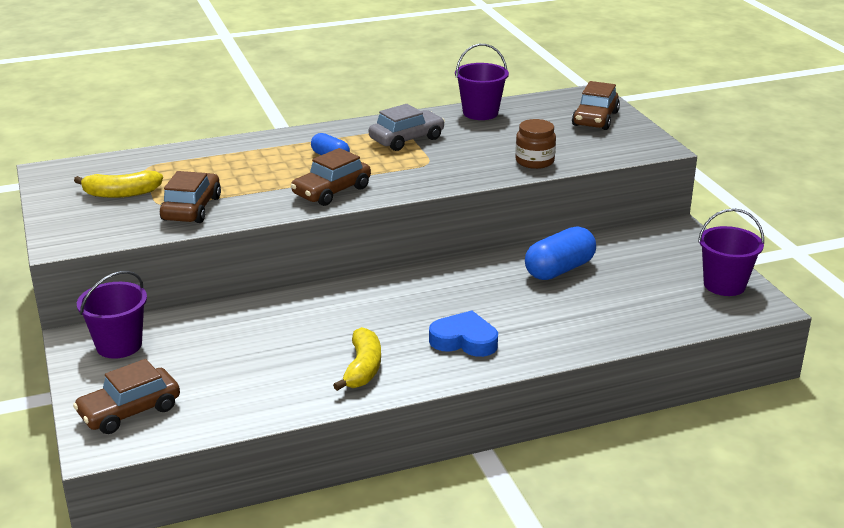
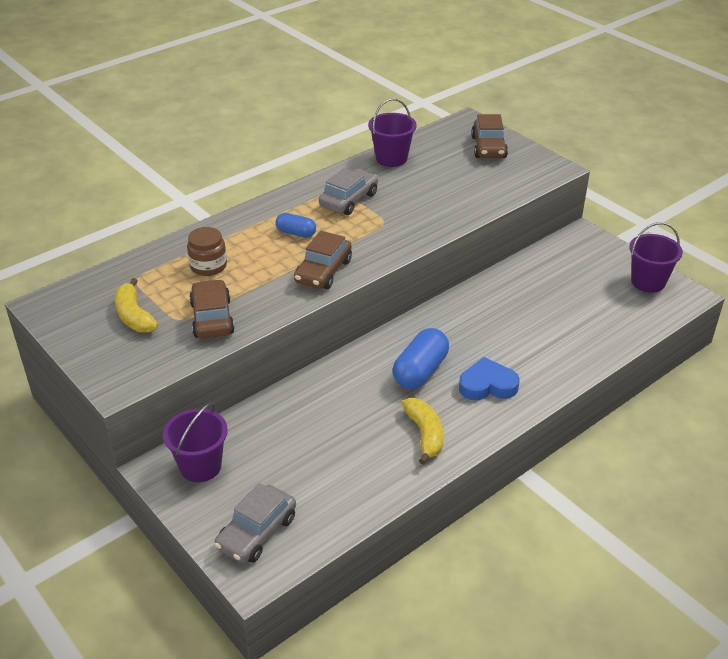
camera: 20 degrees left, 10 degrees up
(121, 194) = (134, 316): yellow banana -> yellow banana turned 90 degrees clockwise
(130, 411) = (257, 532): brown car -> grey car
(534, 161) = (469, 203): brown jar -> brown jar (208, 266)
(559, 269) = (518, 296): blue capsule -> blue capsule (420, 371)

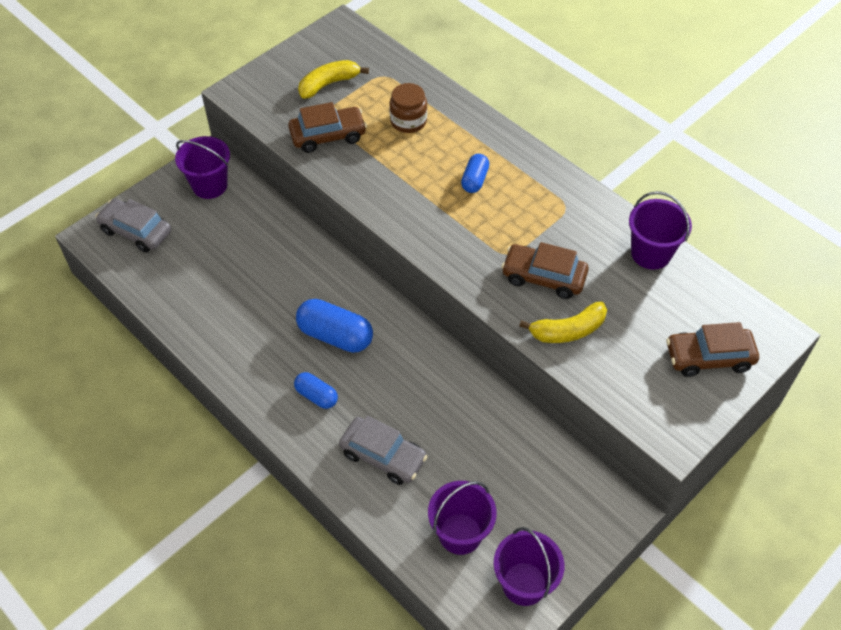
camera: 85 degrees right, 15 degrees up
(323, 271) = (409, 209): brown car -> brown car (543, 277)
(348, 200) = (548, 219): grey car -> grey car (383, 456)
(424, 434) = (245, 342): yellow banana -> yellow banana (568, 330)
(487, 385) = (316, 396): blue heart -> blue capsule
(613, 309) = (460, 533): none -> purple bucket

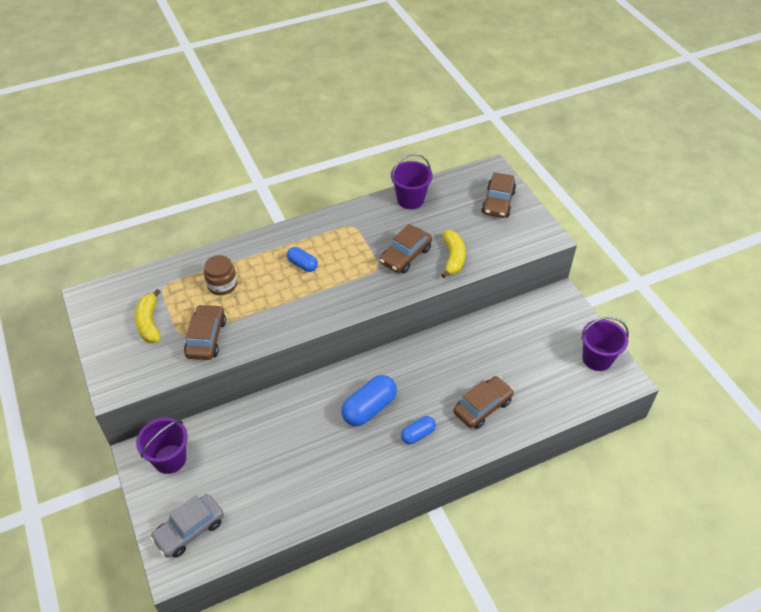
camera: 70 degrees left, 5 degrees down
(383, 456) = (482, 407): grey car -> brown car
(460, 533) = (554, 381): purple bucket -> none

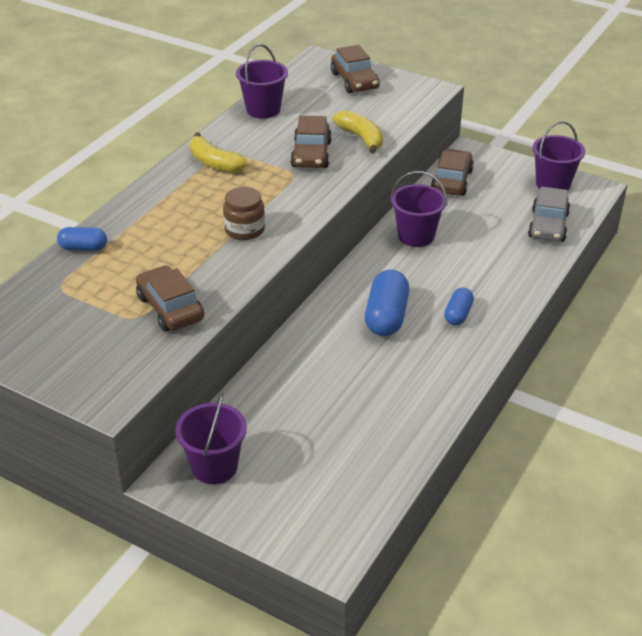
camera: 35 degrees left, 10 degrees down
(149, 323) = (82, 325): yellow banana -> yellow banana (214, 163)
(189, 530) = (311, 515): grey car -> grey car (548, 226)
(222, 285) = (133, 256): brown jar -> brown jar (244, 229)
(302, 265) = (208, 203): blue capsule -> blue capsule (83, 248)
(451, 351) = (416, 236): none -> purple bucket
(482, 407) = (494, 265): brown car -> brown car (451, 181)

